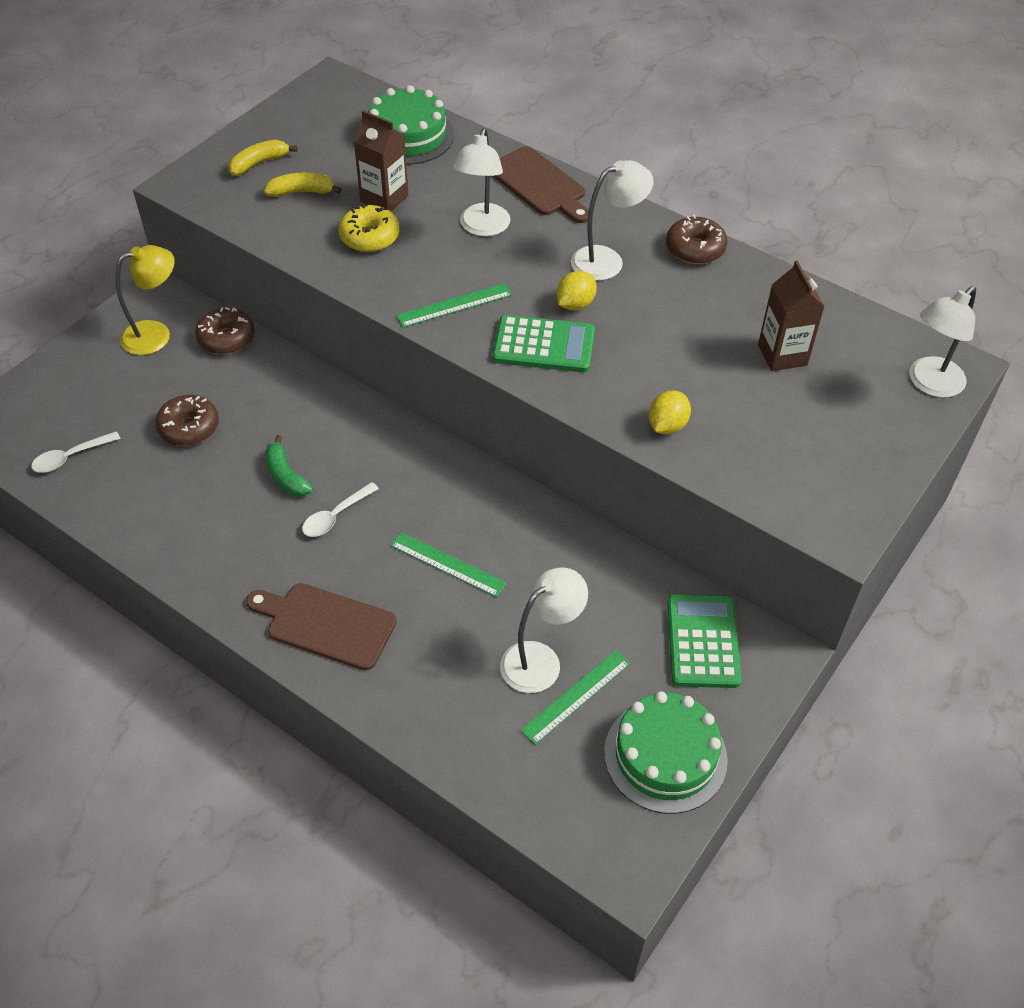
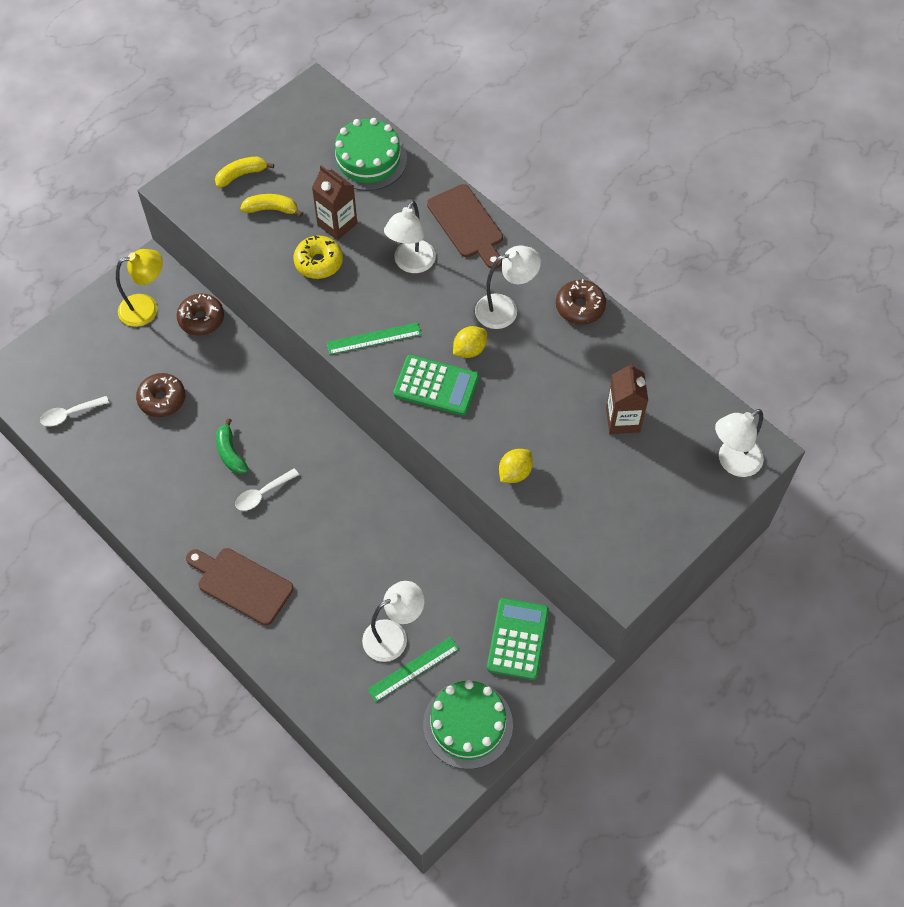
camera: 10 degrees right, 10 degrees up
(448, 564) = (340, 547): green ruler -> none

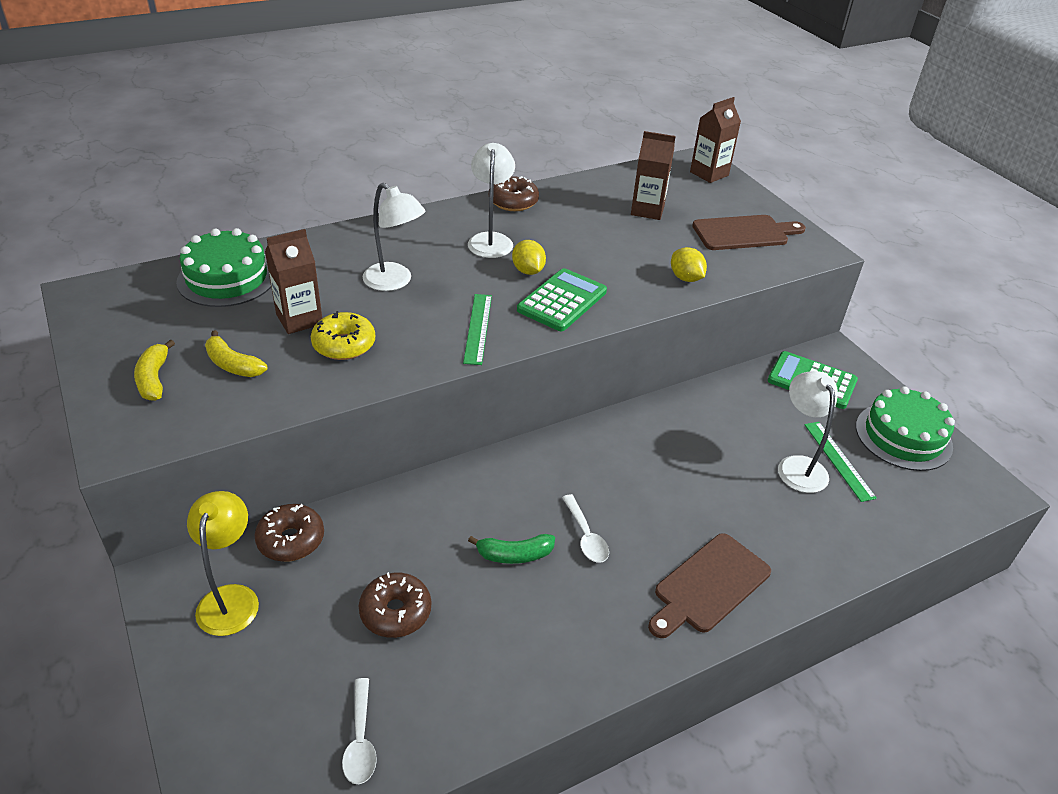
camera: 75 degrees left, 20 degrees down
(272, 209) = (233, 365): yellow banana -> yellow banana turned 75 degrees counterclockwise
(467, 224) = (370, 237): brown cutting board -> brown cutting board (744, 233)
(732, 462) = (709, 174): white lamp -> brown carton

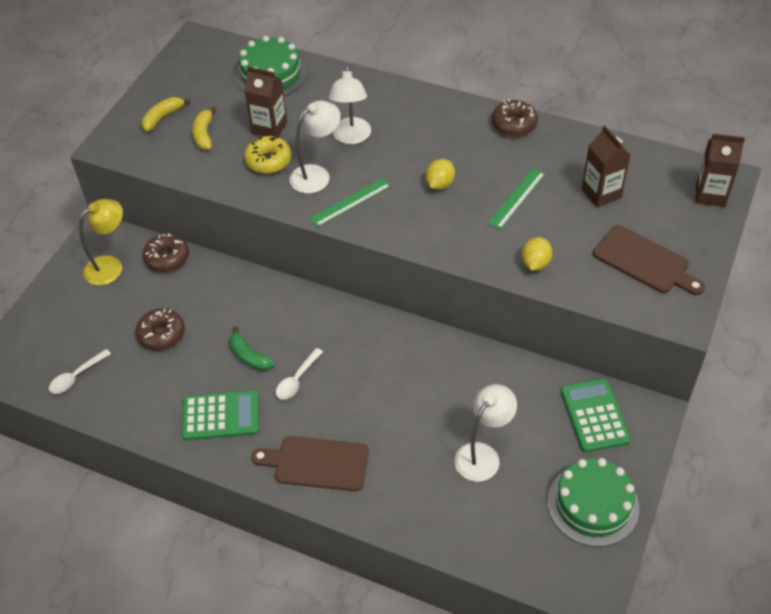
camera: 55 degrees right, 10 degrees up
(491, 240) = (452, 145): white lamp -> white lamp (317, 175)
(562, 301) = (427, 220): green calculator -> green calculator (221, 416)
(838, 460) = (516, 476): green ruler -> green ruler (516, 198)

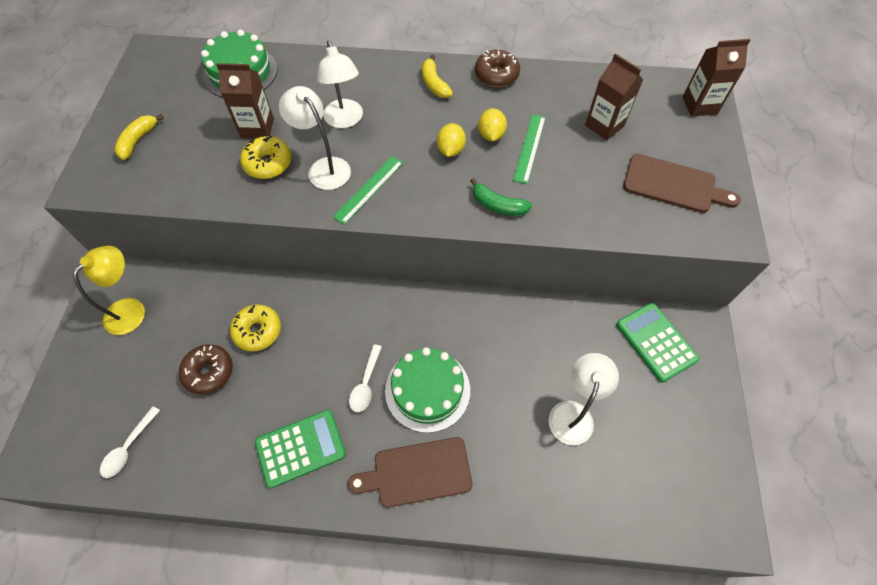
camera: 20 degrees left, 10 degrees up
(167, 258) = (190, 286): brown donut -> none
(204, 134) = (189, 149): yellow banana -> yellow banana (434, 84)
(215, 311) = (258, 331): none -> yellow donut
(249, 356) = (308, 371): green banana -> green banana (497, 205)
(317, 175) = (324, 167): white lamp -> white lamp turned 75 degrees counterclockwise
(535, 263) = (575, 211): yellow lemon -> yellow lemon (491, 135)
(593, 504) = (692, 435): green cake -> green cake (427, 390)

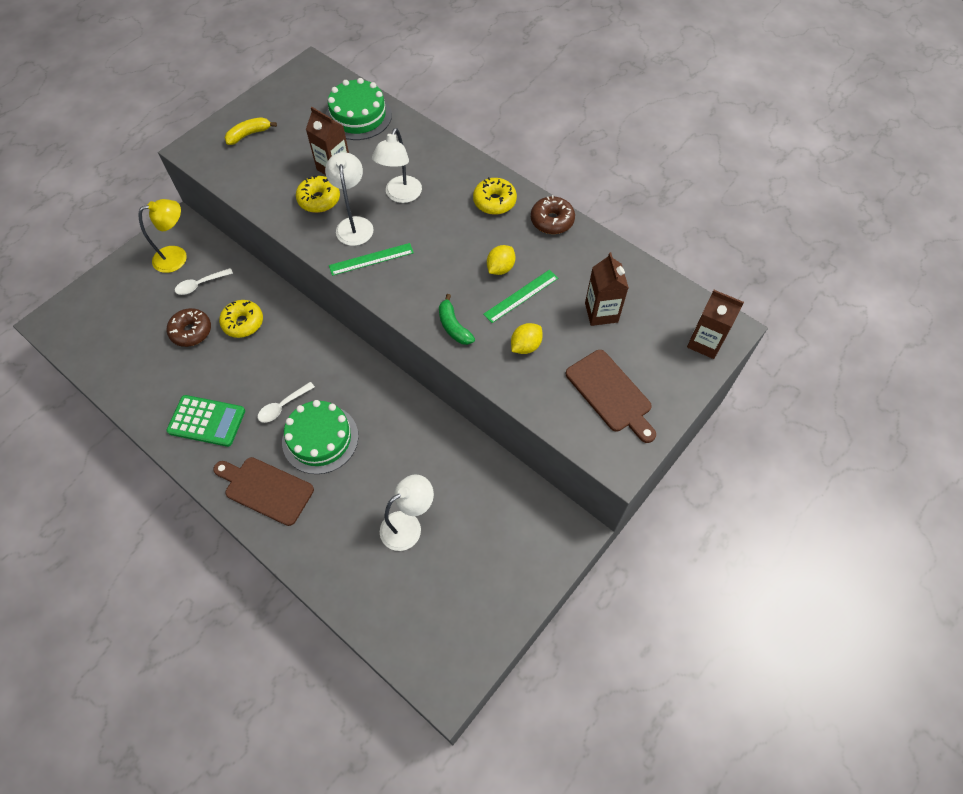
camera: 35 degrees right, 0 degrees up
(129, 447) = (108, 350): white spoon -> white spoon (200, 284)
(434, 84) = (494, 201): yellow banana -> yellow donut
(450, 150) = (458, 263): yellow lemon -> yellow lemon (525, 346)
(656, 342) = (522, 519): green calculator -> none

